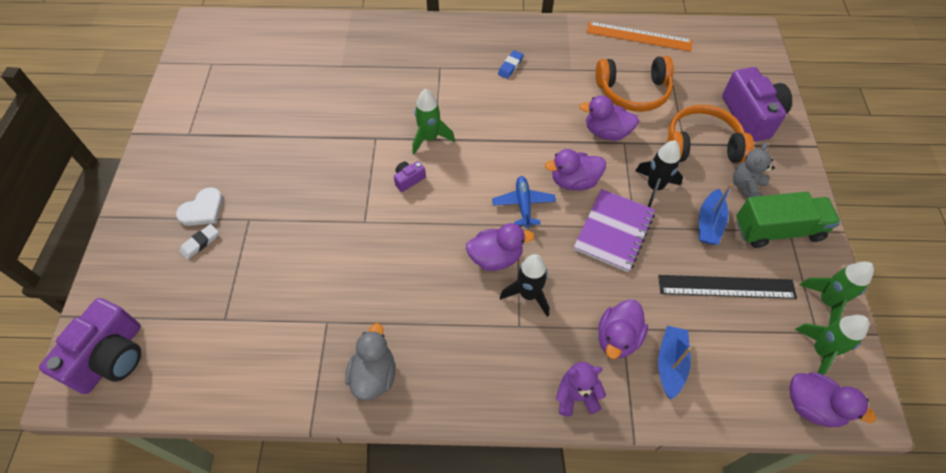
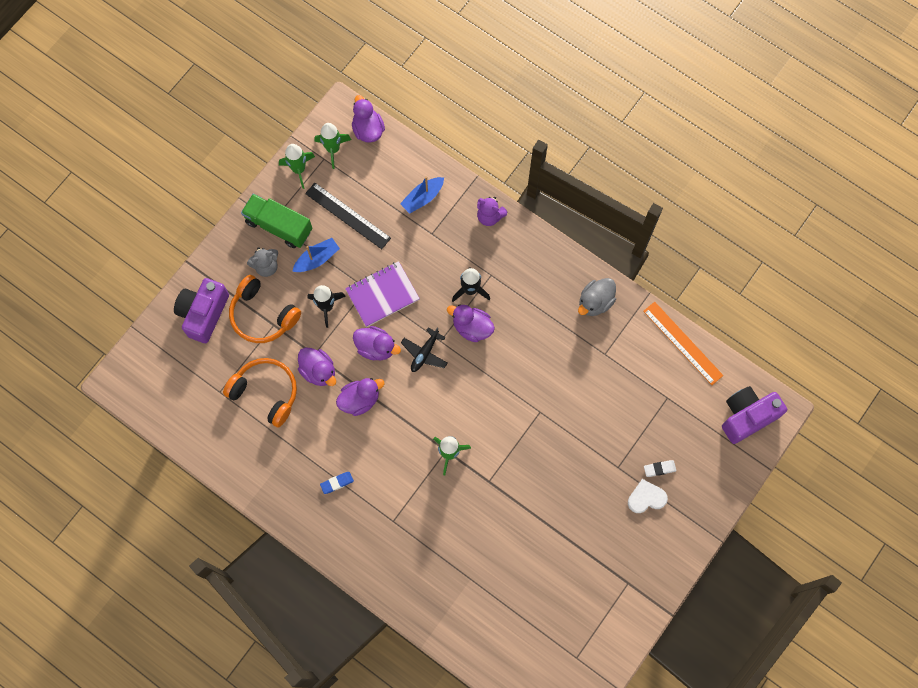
camera: 145 degrees left, 15 degrees up
(409, 179) = (488, 426): purple camera -> none
(523, 204) = (424, 353): blue plane -> black plane
(617, 338) = (439, 230): purple duck -> purple duck (360, 400)
(639, 36) = (209, 443): orange ruler -> orange ruler (682, 343)

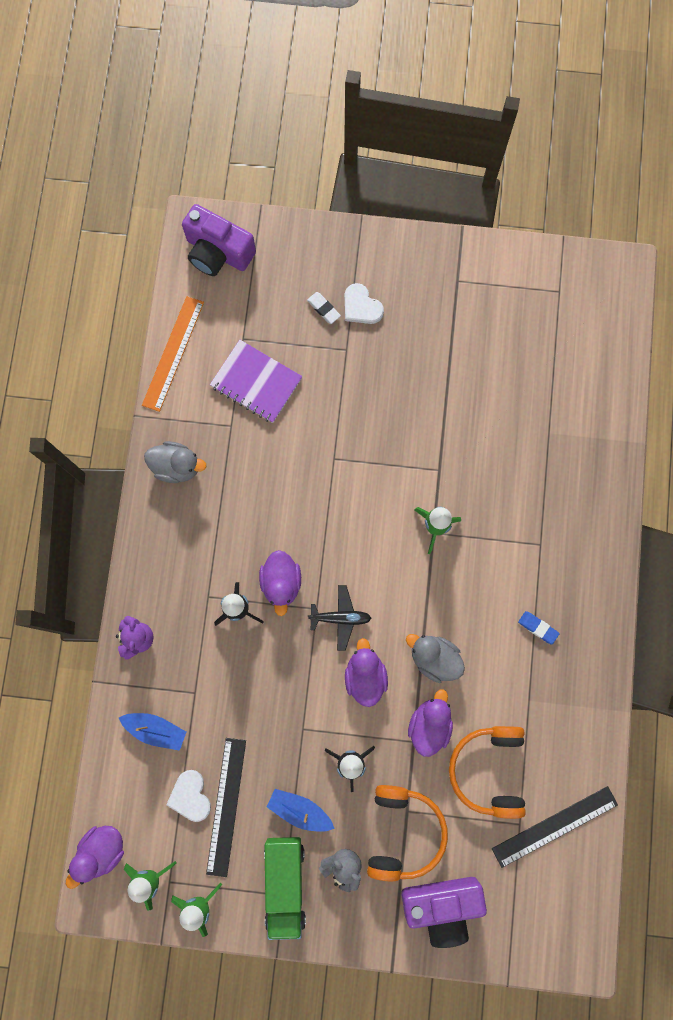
camera: 120 degrees left, 5 degrees up
(203, 414) = (554, 826): none -> black ruler
(360, 400) = (434, 658): purple duck -> grey duck
(367, 197) = (190, 796): none -> white heart
(382, 295) = (300, 706): purple notebook -> purple notebook (256, 382)

